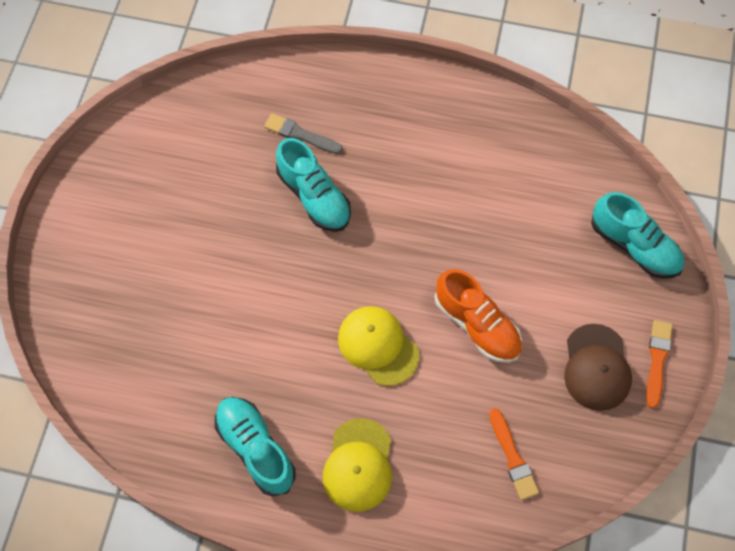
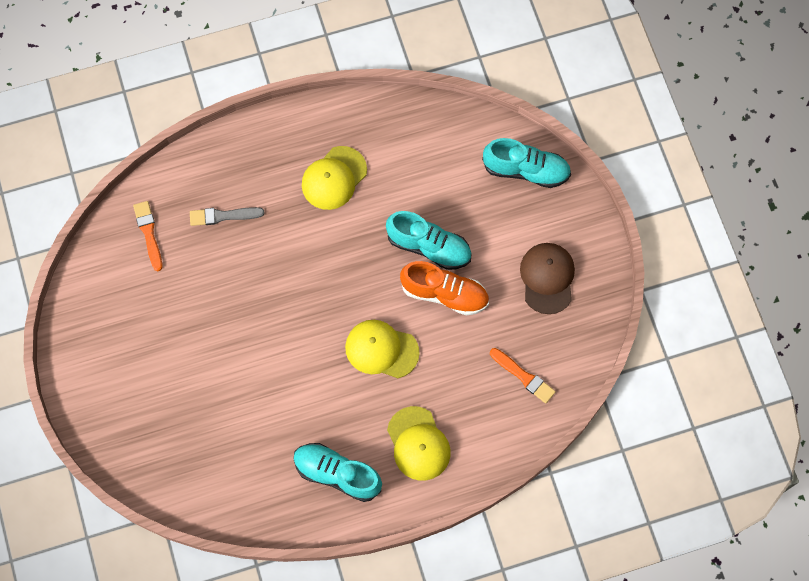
camera: 30 degrees left, 5 degrees up
(314, 196) = (264, 260): turquoise shoe -> turquoise shoe (429, 247)
(430, 154) = (334, 178): none -> yellow cap
(596, 367) = (547, 278): brown cap -> brown cap turned 150 degrees counterclockwise
(657, 360) = (587, 249): orange brush -> orange brush (149, 233)

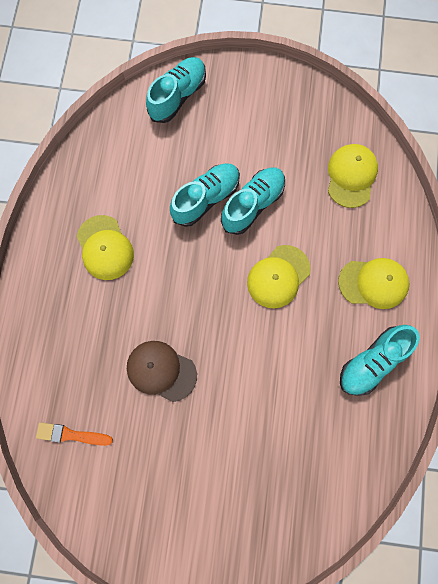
camera: 65 degrees left, 5 degrees up
(223, 216) = (90, 358): grey brush -> none
(444, 293) = (253, 205): orange shoe -> turquoise shoe
(523, 376) = (351, 176): orange brush -> yellow cap
(547, 278) = (277, 122): brown cap -> brown cap (161, 371)

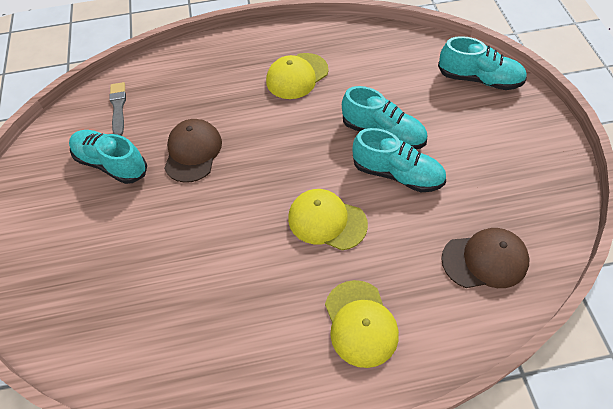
camera: 75 degrees right, 20 degrees down
(71, 435) = (118, 107): orange brush -> grey brush
(351, 176) = (485, 260): yellow cap -> brown cap
(372, 362) = (261, 349): turquoise shoe -> turquoise shoe (111, 164)

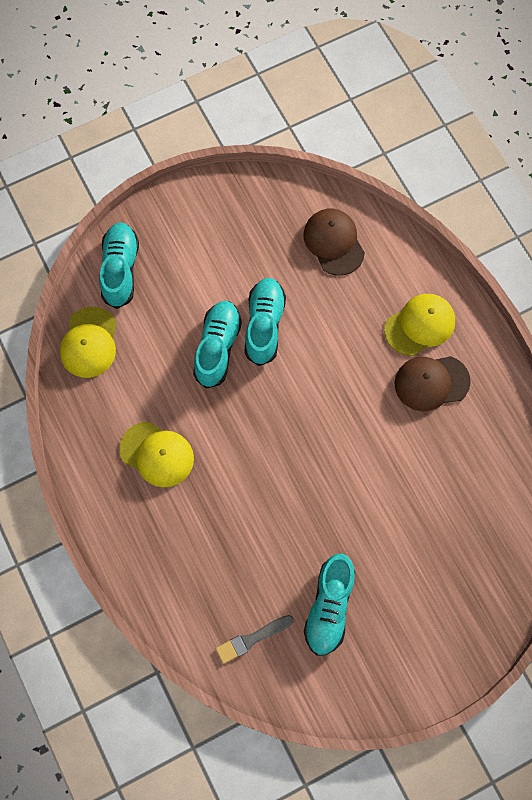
camera: 110 degrees left, 15 degrees up
(193, 152) = (291, 528): brown cap -> brown cap (431, 383)
(327, 221) = (334, 375): yellow cap -> yellow cap (89, 342)

